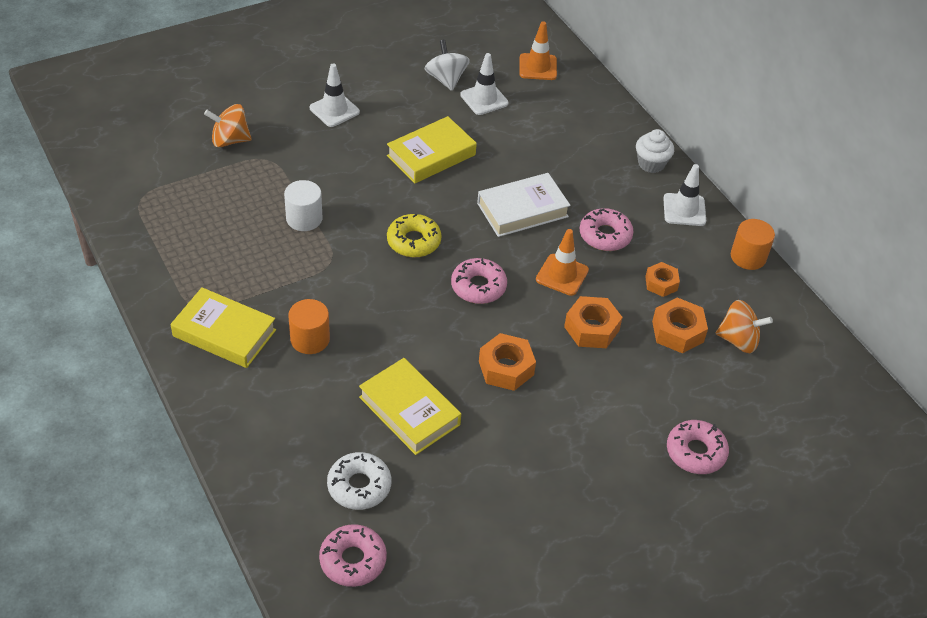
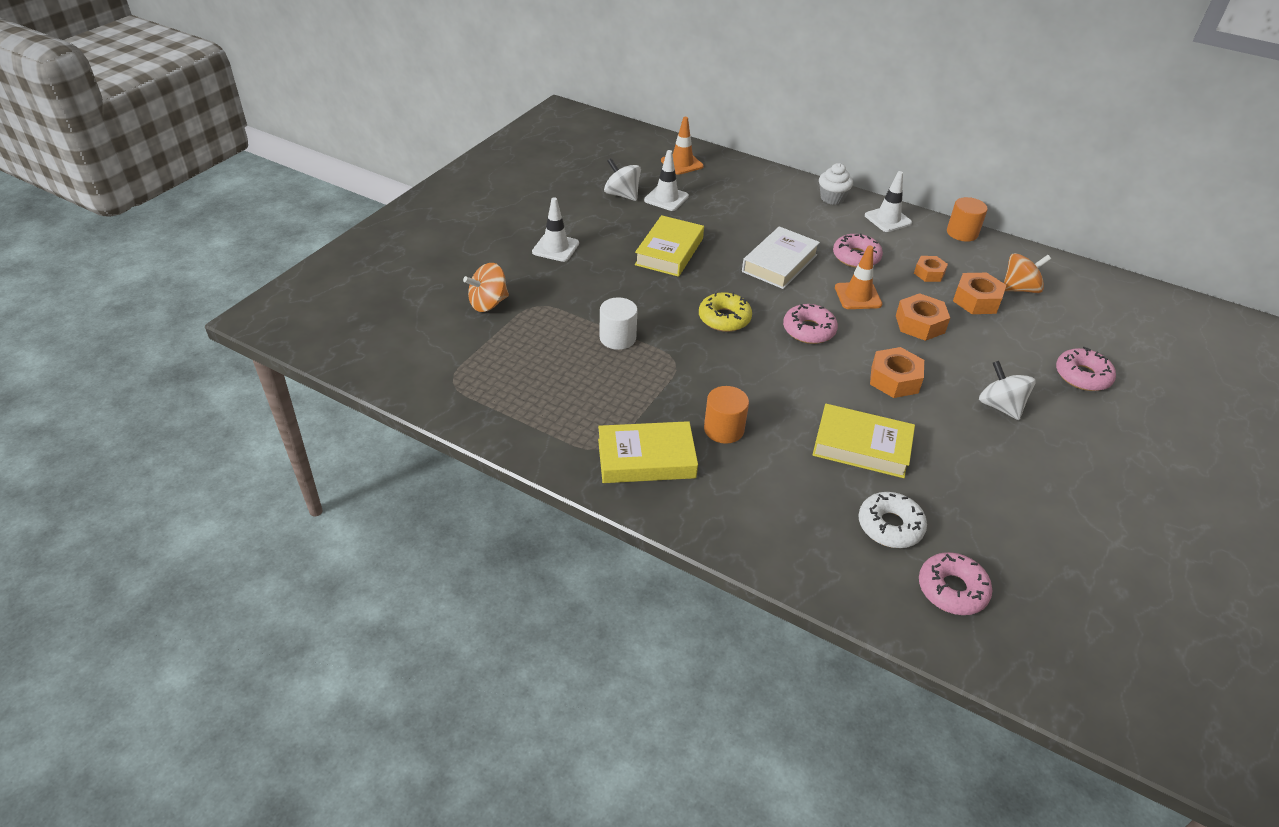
camera: 30 degrees left, 5 degrees down
(577, 439) = (1000, 406): none -> white spinning top

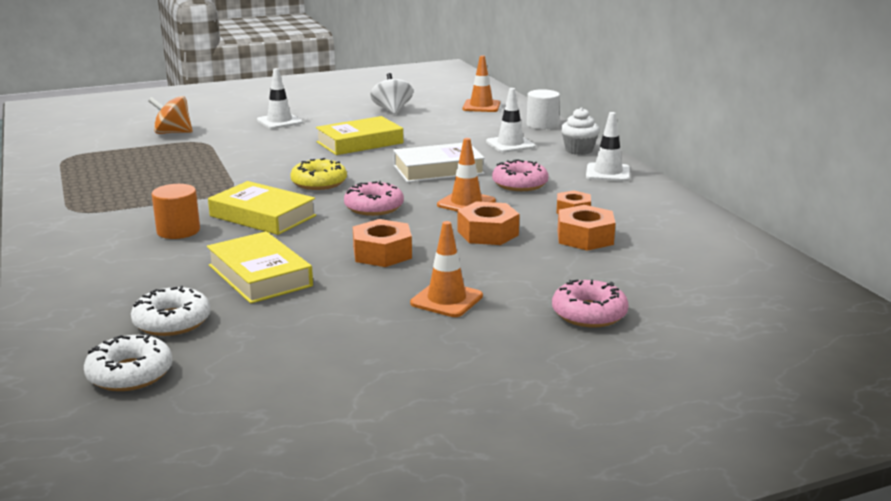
camera: 40 degrees right, 20 degrees down
(617, 338) = (216, 169): white cylinder -> white cylinder (542, 125)
(646, 458) = (92, 225): yellow book -> yellow book (263, 216)
(666, 198) = (424, 119): white traffic cone -> white traffic cone (510, 144)
(952, 589) = (130, 374): pink donut -> white donut
(962, 233) = (673, 198): orange cylinder -> none
(1000, 406) = (446, 300): white spinning top -> orange traffic cone
(1019, 289) = (654, 244): orange spinning top -> none

